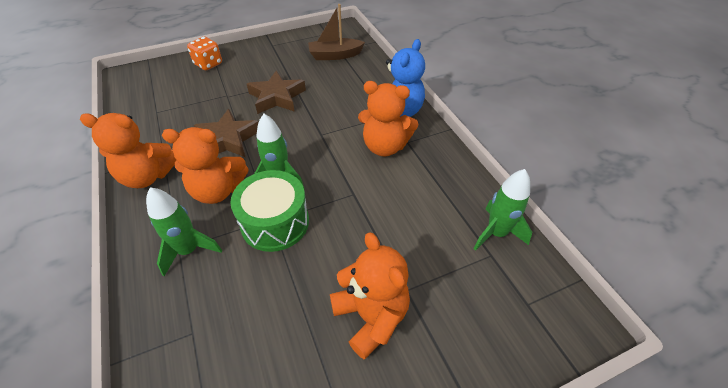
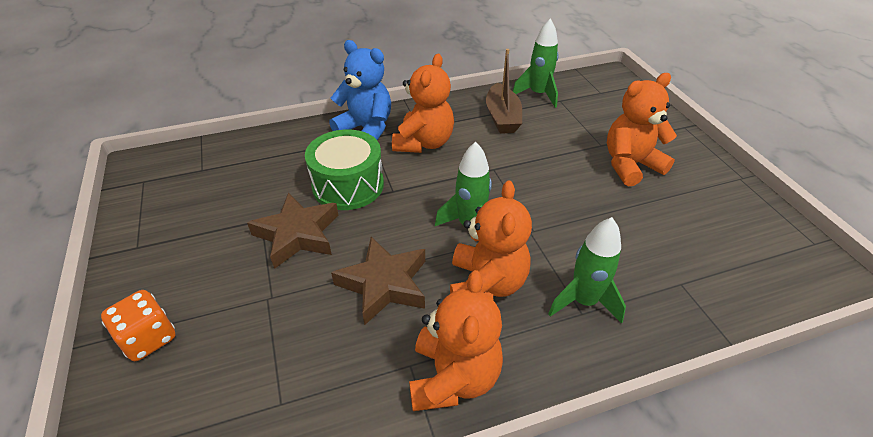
camera: 85 degrees left, 5 degrees down
(275, 222) = (536, 227): green drum -> green drum (348, 185)
(335, 55) = (215, 174): brown boat -> brown boat (502, 117)

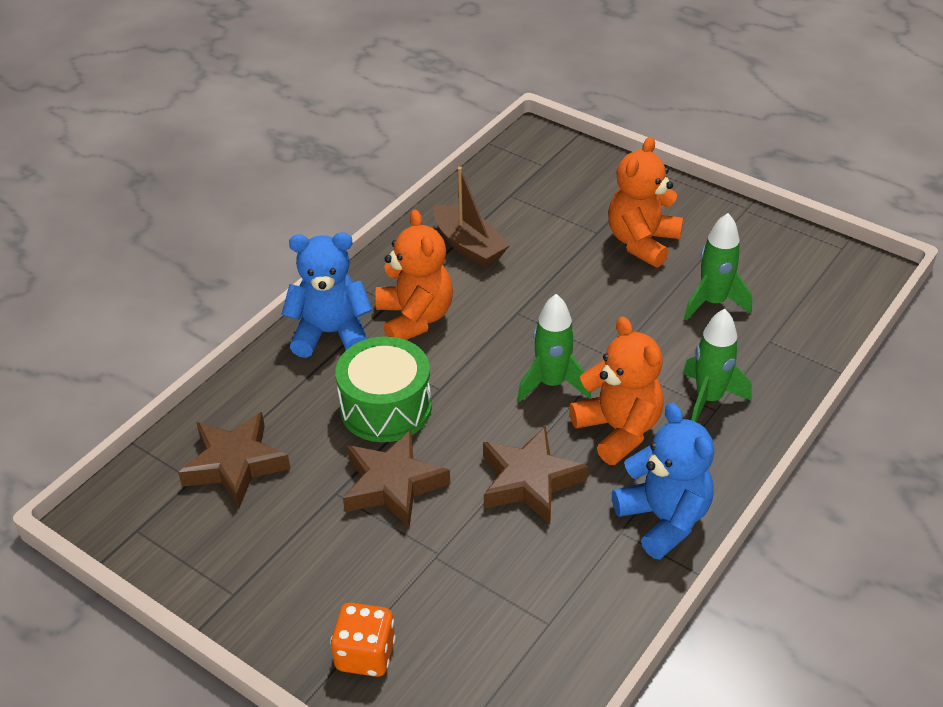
camera: 35 degrees left, 0 degrees up
(231, 173) = (235, 464): none -> brown star
(453, 378) = (664, 519): orange teddy bear -> blue teddy bear
(538, 94) = (480, 198): green rocket -> green rocket (713, 302)

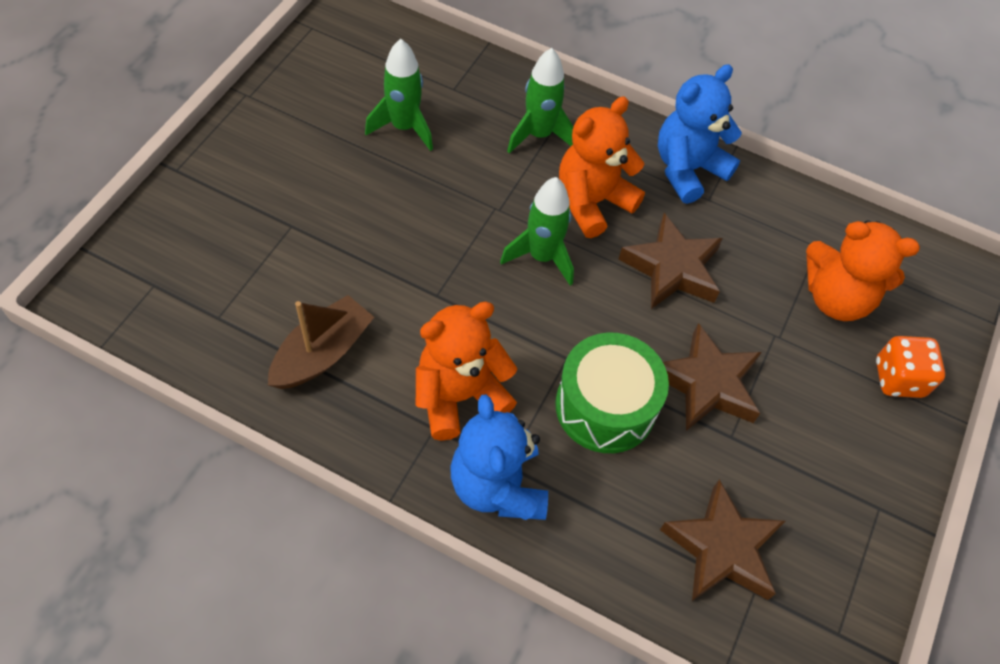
camera: 105 degrees left, 15 degrees up
(642, 242) = (309, 184): orange teddy bear -> orange teddy bear (836, 298)

